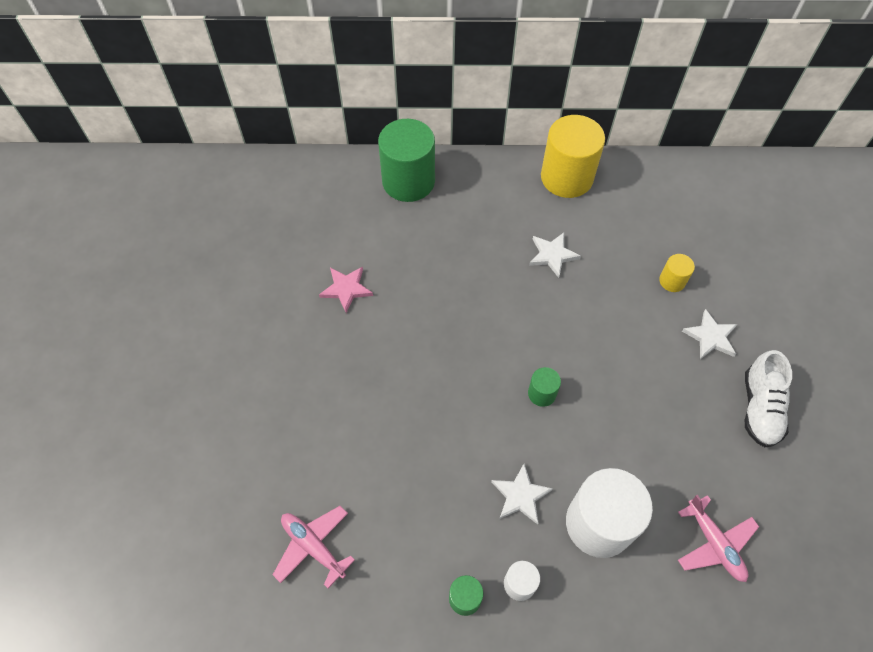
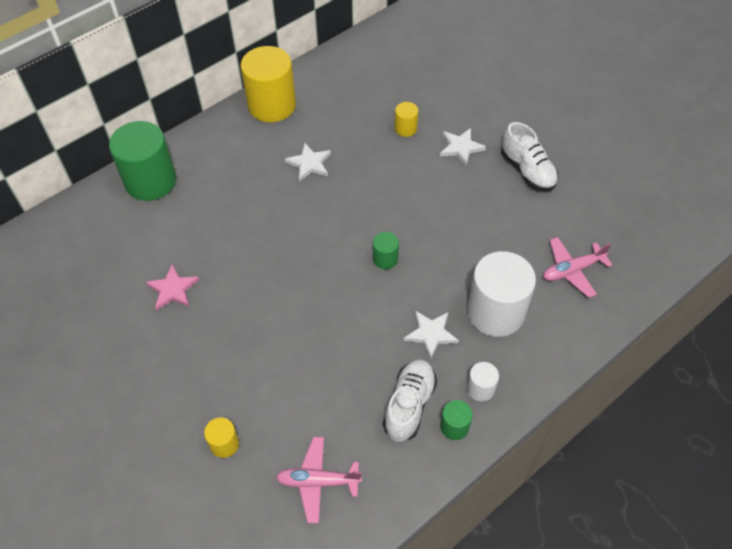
camera: 40 degrees left, 5 degrees down
(273, 452) = (224, 444): none -> yellow cylinder
(444, 545) = (409, 405): none -> white shoe
(714, 543) = (572, 270): pink plane -> pink plane turned 135 degrees clockwise

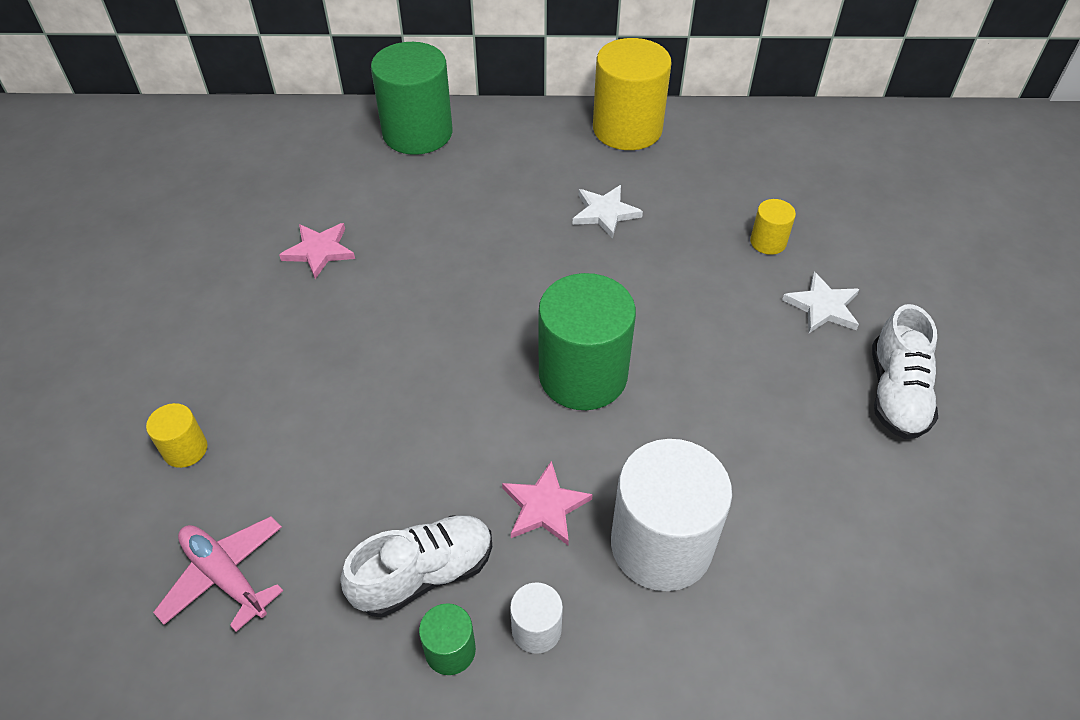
camera: 40 degrees right, 5 degrees down
(385, 259) = (583, 375): green cylinder -> green cylinder, size x2.17
(431, 334) = (544, 507): white star -> pink star
(572, 270) = (836, 572): pink plane -> none

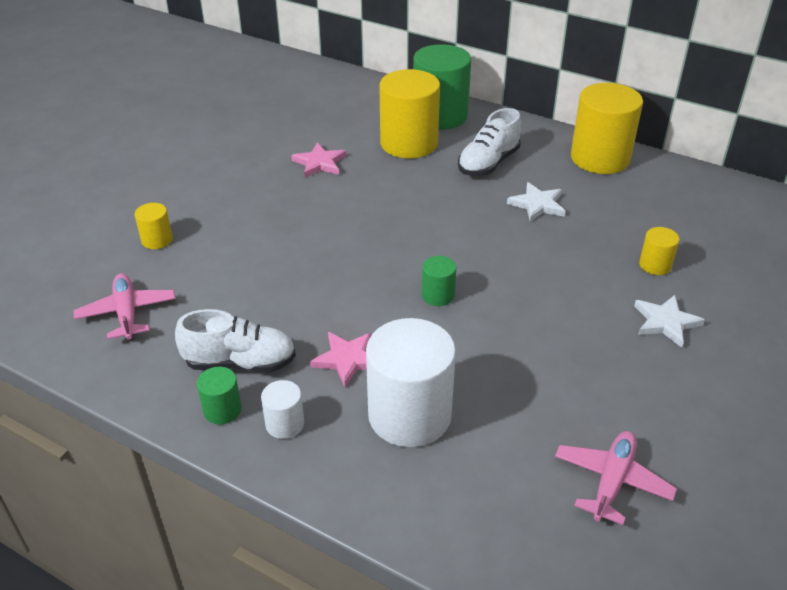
camera: 30 degrees right, 10 degrees down
(408, 184) = (409, 143): none -> yellow cylinder
(583, 375) = (438, 295): green cylinder -> green cylinder, size x0.46
(896, 393) = (680, 401): white shoe -> white shoe (488, 163)
(901, 519) = (612, 481): none -> pink plane

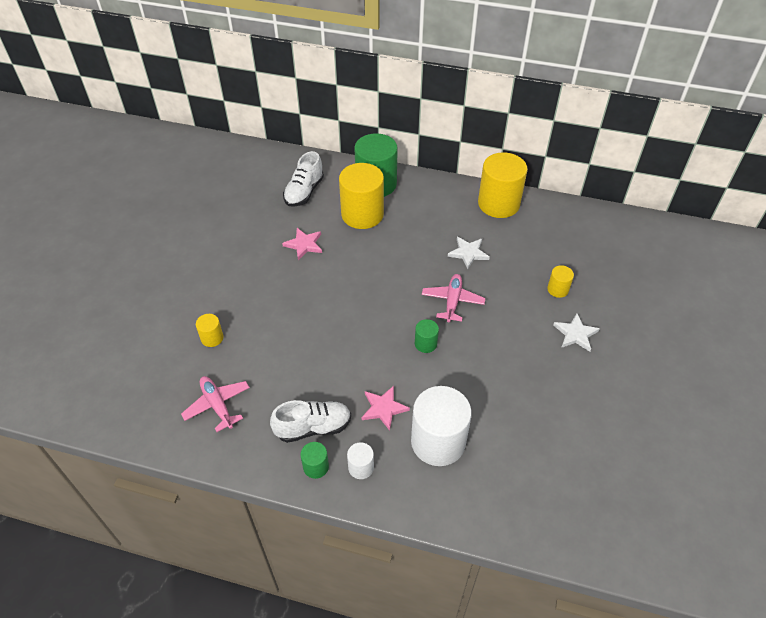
camera: 15 degrees left, 10 degrees up
(488, 163) = (424, 222): white shoe -> white shoe (304, 192)
(612, 481) = (573, 459): pink plane -> pink plane (452, 301)

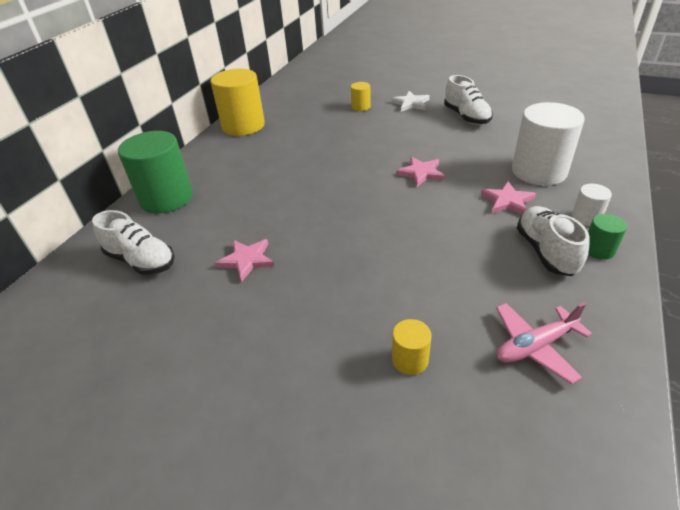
camera: 80 degrees left, 10 degrees down
(362, 214) = (214, 210): yellow cylinder -> none
(425, 344) = (421, 173): green cylinder -> pink star
(452, 301) = (367, 156): pink plane -> none
(468, 253) = (304, 145): white star -> none
(551, 386) = (466, 117): none -> white shoe

